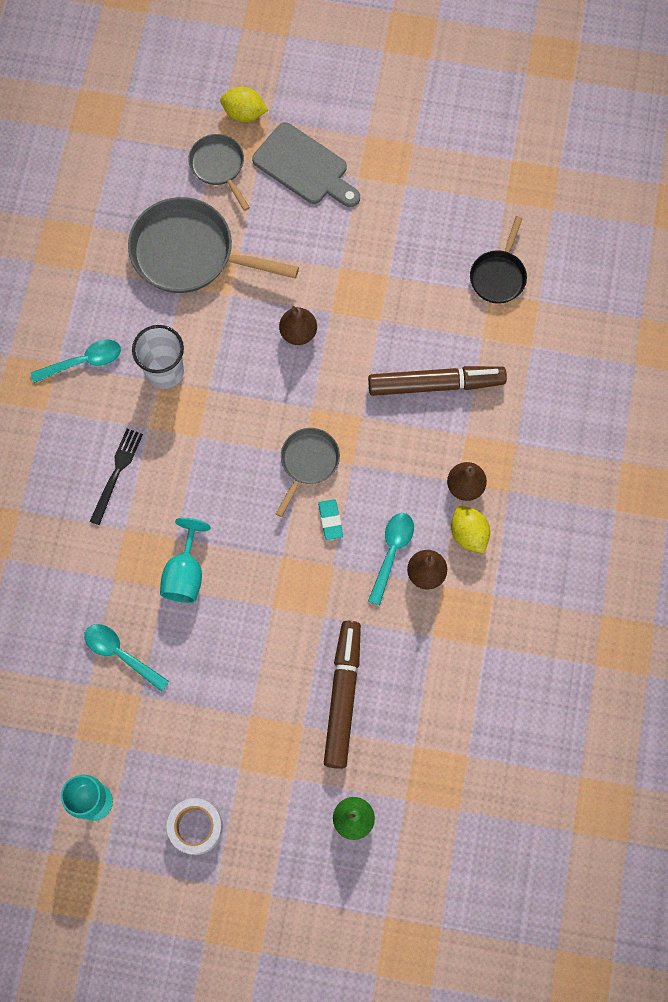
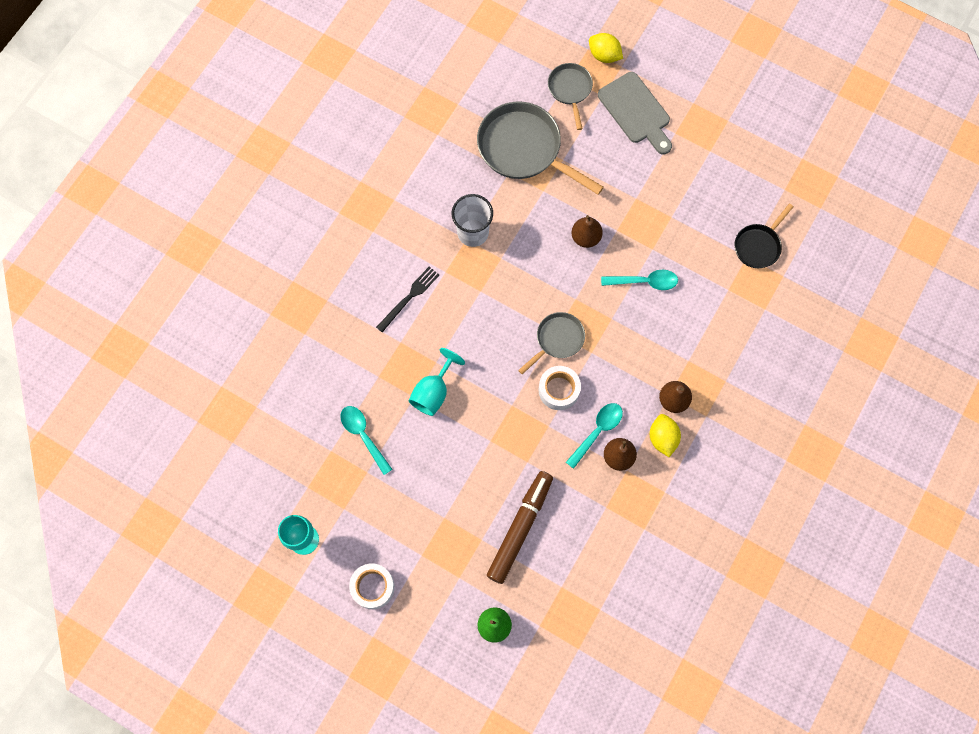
camera: 20 degrees right, 0 degrees up
(83, 362) = (414, 205): turquoise spoon -> turquoise spoon (644, 281)
(330, 520) = (559, 390): turquoise eraser -> white tape
(435, 384) = (678, 313): brown marker -> none

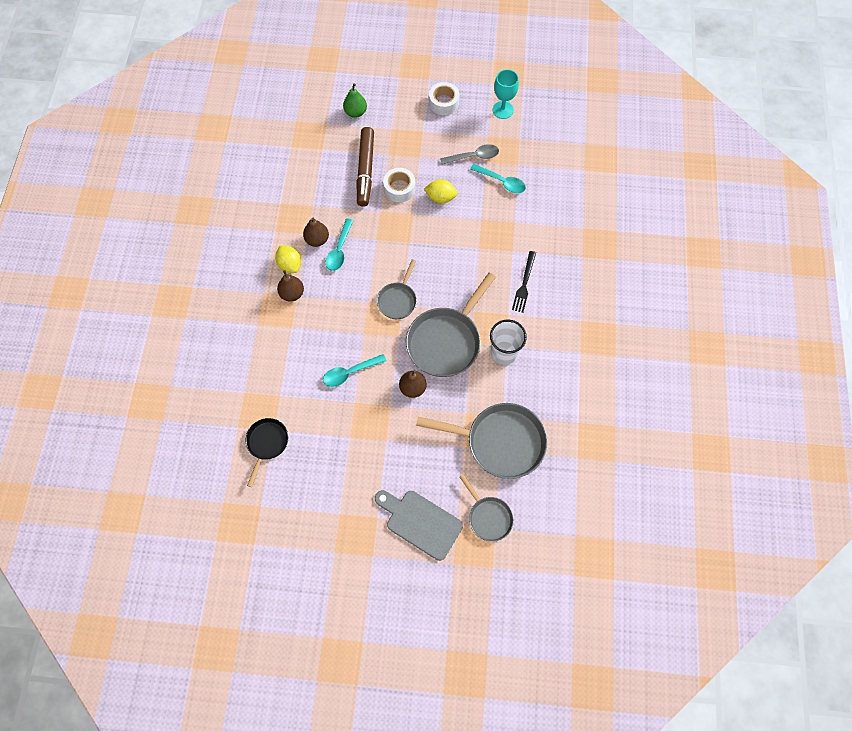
camera: 155 degrees right, 5 degrees down
(377, 487) = (473, 156): none -> grey spoon
(433, 392) = (469, 228): turquoise goblet -> none
(527, 271) = (446, 341): none -> grey pan
(559, 390) = (380, 266): white tape -> white tape (399, 188)
(604, 55) = (474, 567): yellow lemon -> yellow lemon (440, 198)

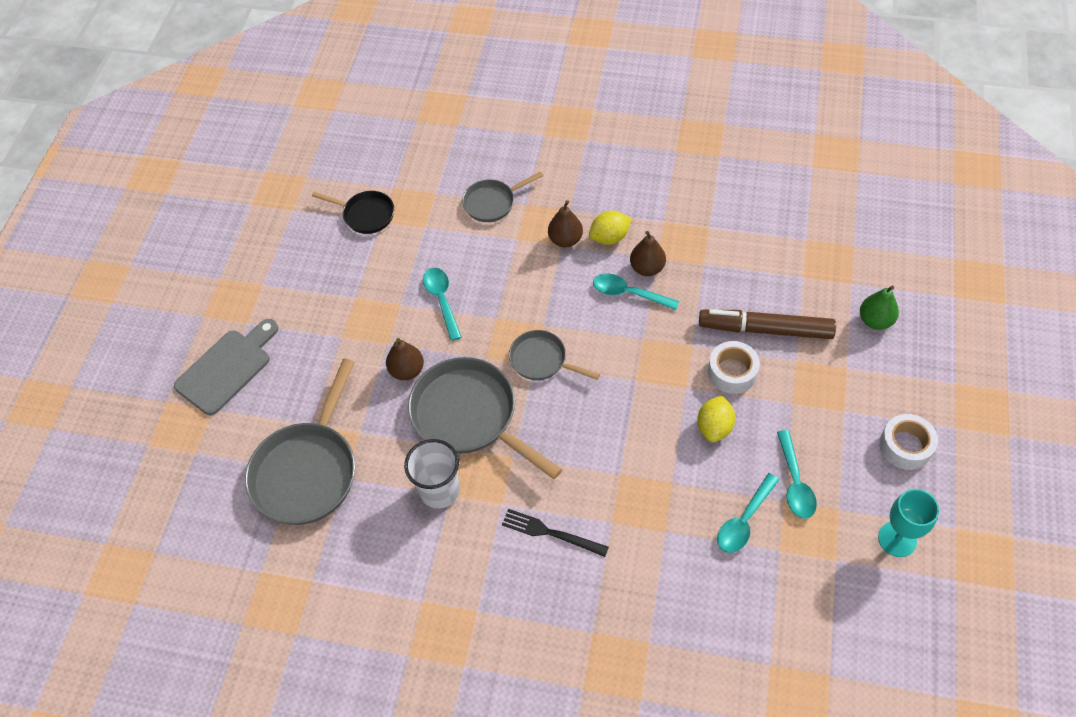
camera: 100 degrees right, 10 degrees down
(473, 156) = (795, 482): grey spoon -> turquoise spoon
(488, 517) = (211, 446): grey pan -> grey pan (492, 203)

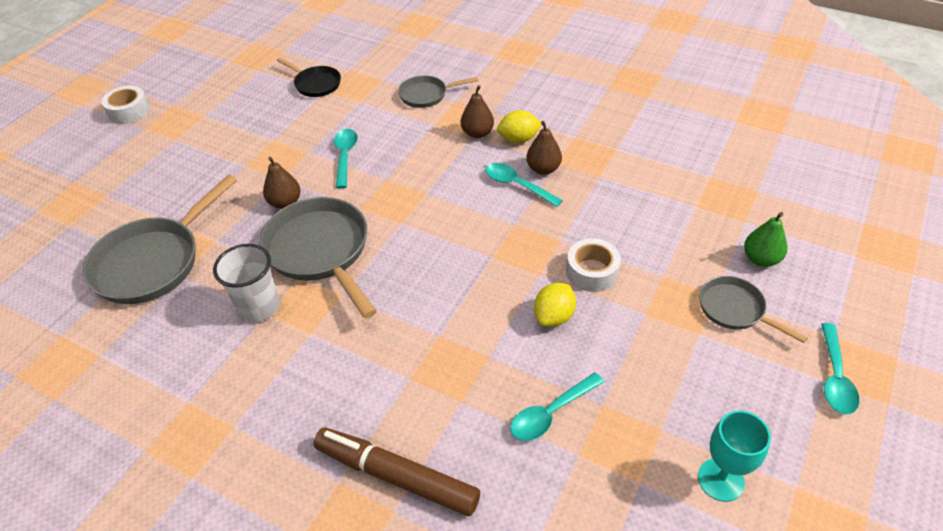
camera: 15 degrees right, 10 degrees down
(227, 368) = (138, 168): grey cutting board -> none
(542, 360) = (410, 221): grey pan -> grey pan (735, 309)
(551, 533) = (344, 372): black fork -> none
(765, 330) = (640, 242): brown marker -> brown marker (396, 476)
(795, 482) = (621, 390): turquoise spoon -> turquoise spoon (835, 377)
(905, 446) = (759, 385): white tape -> white tape (129, 111)

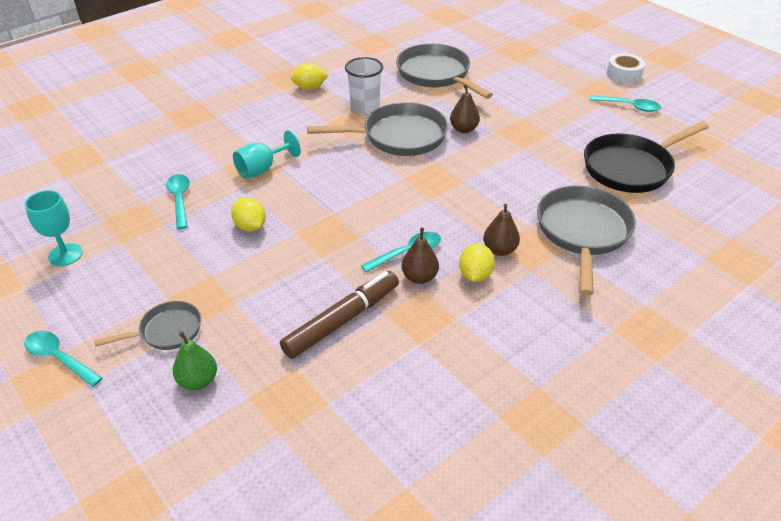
camera: 110 degrees right, 5 degrees down
(220, 391) = (310, 88): none -> yellow lemon
(316, 84) = (631, 168): black pan -> black pan, size x1.82
(345, 156) = (506, 165): turquoise spoon -> turquoise spoon (629, 106)
(396, 476) = (200, 134): brown marker -> brown marker (342, 320)
(426, 95) = (583, 232): grey pan -> grey pan, size x1.82
(445, 356) = (262, 169): none -> turquoise goblet
(592, 271) = (274, 262): white tape -> none

